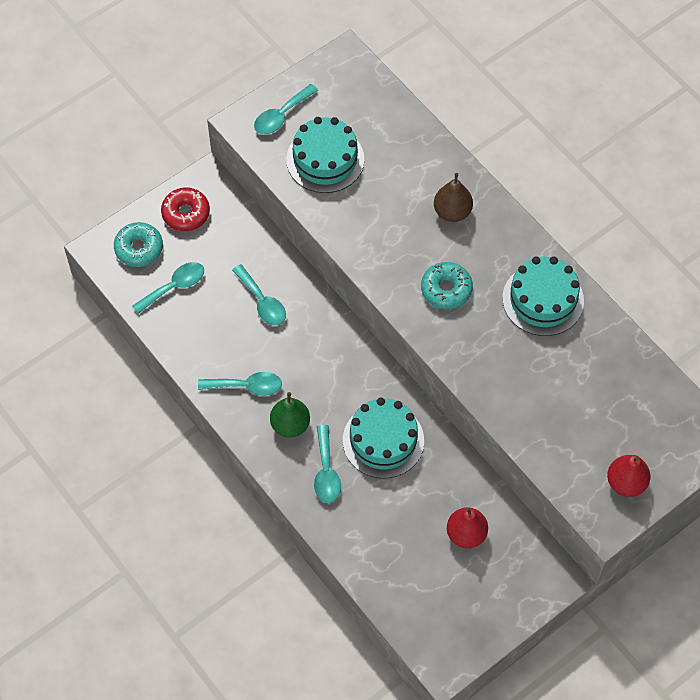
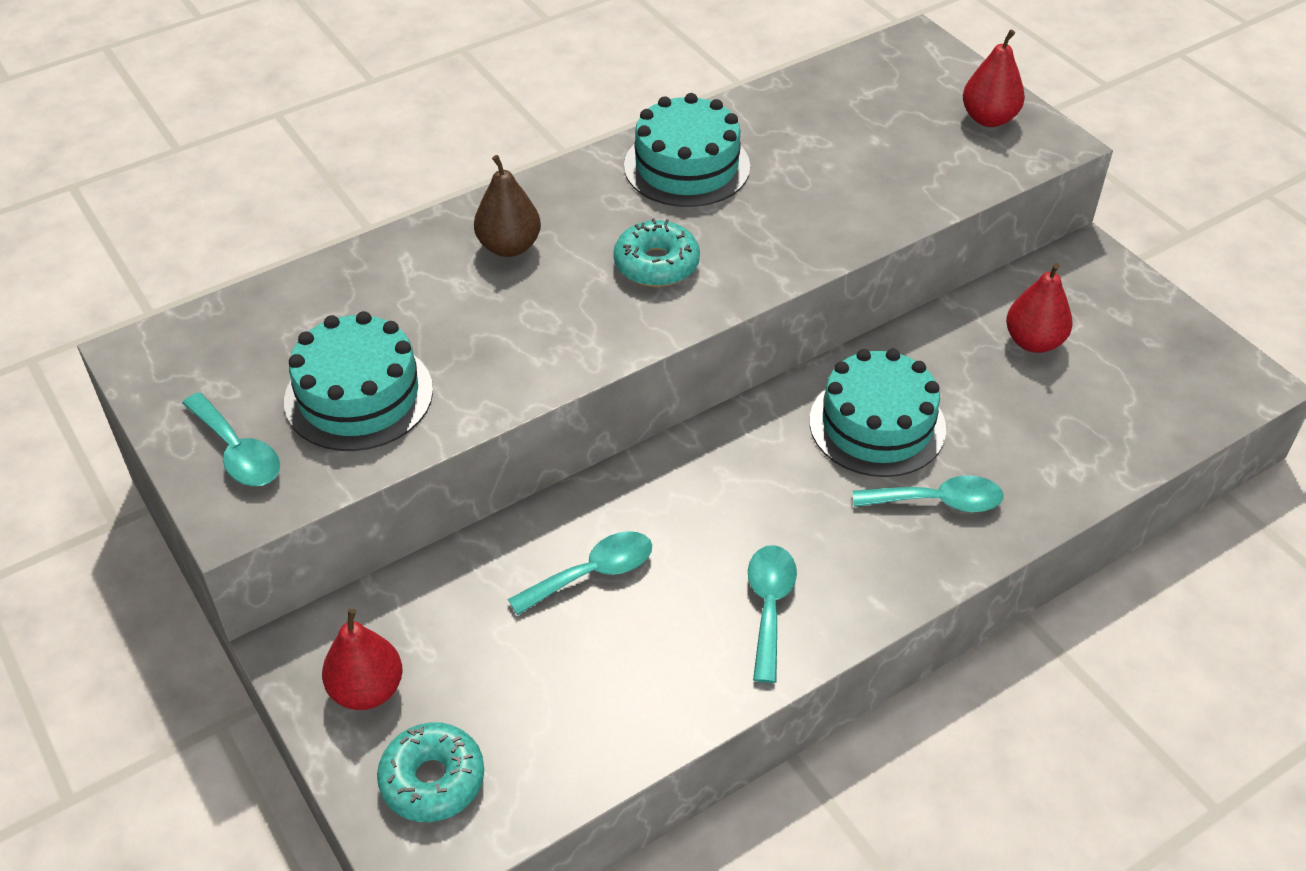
camera: 85 degrees left, 15 degrees down
(174, 287) = (537, 717): turquoise spoon -> none
(186, 213) = (367, 690): red donut -> red pear
(290, 425) = (849, 546): green pear -> none

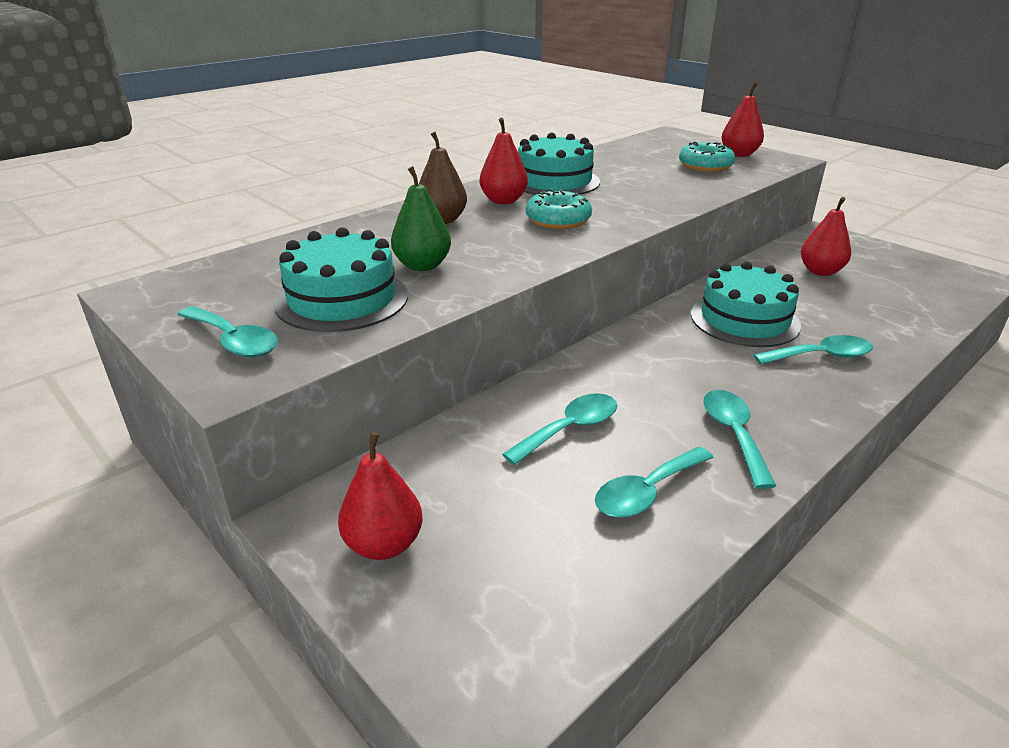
camera: 10 degrees left, 15 degrees down
(432, 780) = (476, 618): turquoise donut -> turquoise donut (705, 166)
(462, 342) = (422, 265): none -> green pear
(601, 209) = (503, 201): none -> red pear
(641, 668) = (647, 492): none -> turquoise spoon

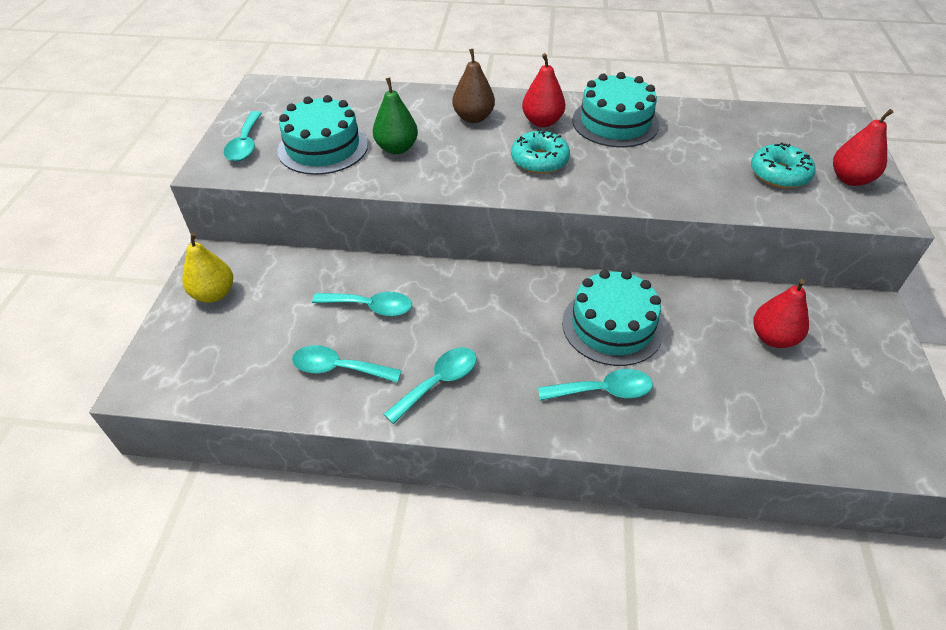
camera: 50 degrees right, 15 degrees up
(384, 544) = (214, 294): red pear -> yellow pear
(821, 356) = (603, 391): turquoise spoon -> turquoise spoon turned 45 degrees counterclockwise

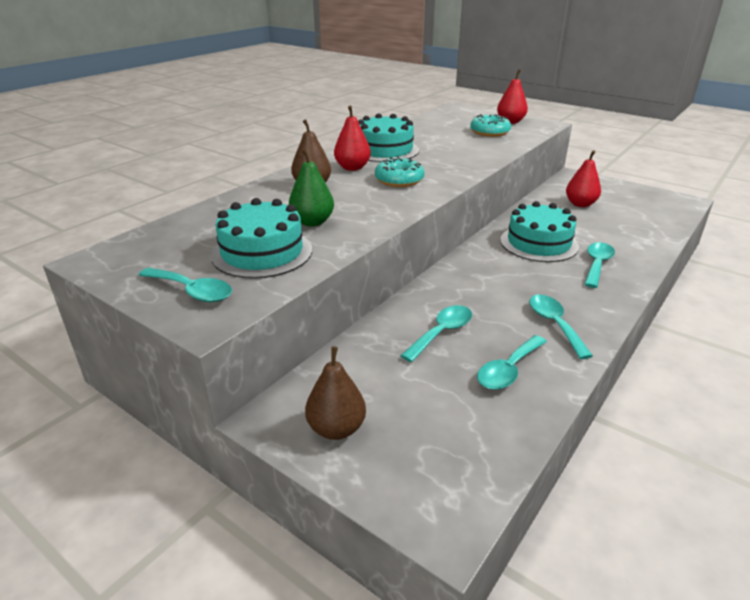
camera: 60 degrees left, 15 degrees down
(214, 294) = (336, 429): yellow pear -> brown pear

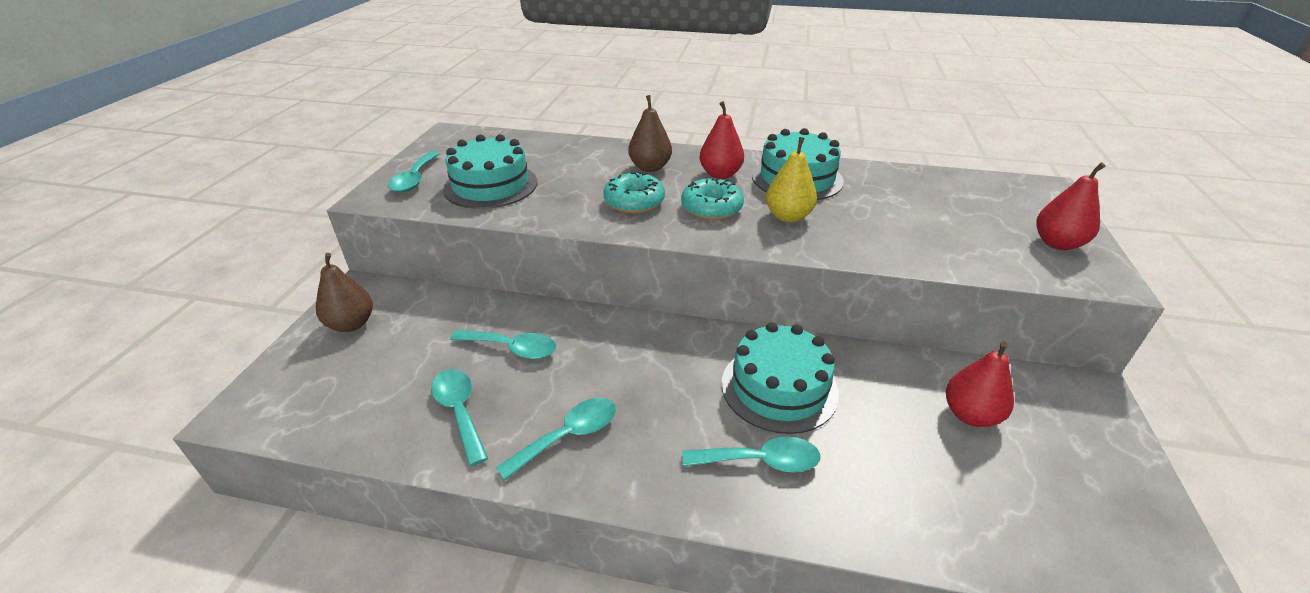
camera: 65 degrees right, 5 degrees up
(312, 222) = (565, 190): green pear -> none
(432, 164) = (788, 216): none -> yellow pear
(489, 132) = (975, 234): turquoise donut -> turquoise donut (634, 202)
(508, 370) = (459, 411): turquoise spoon -> turquoise spoon turned 45 degrees clockwise

